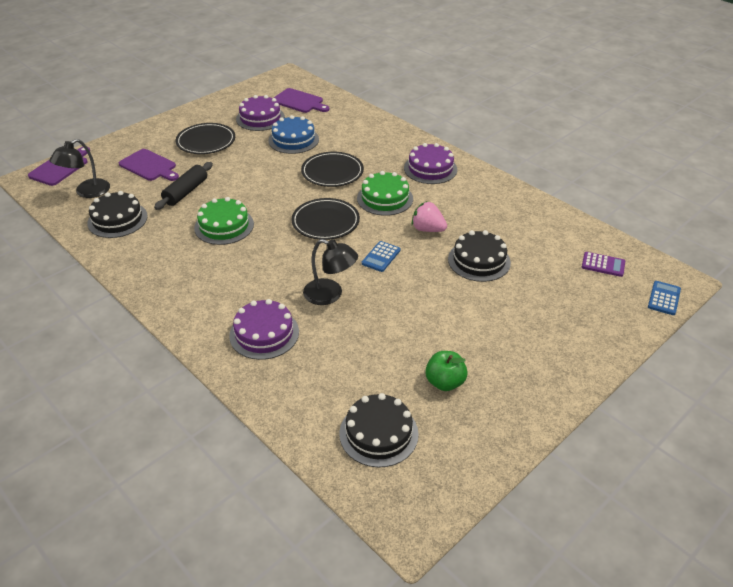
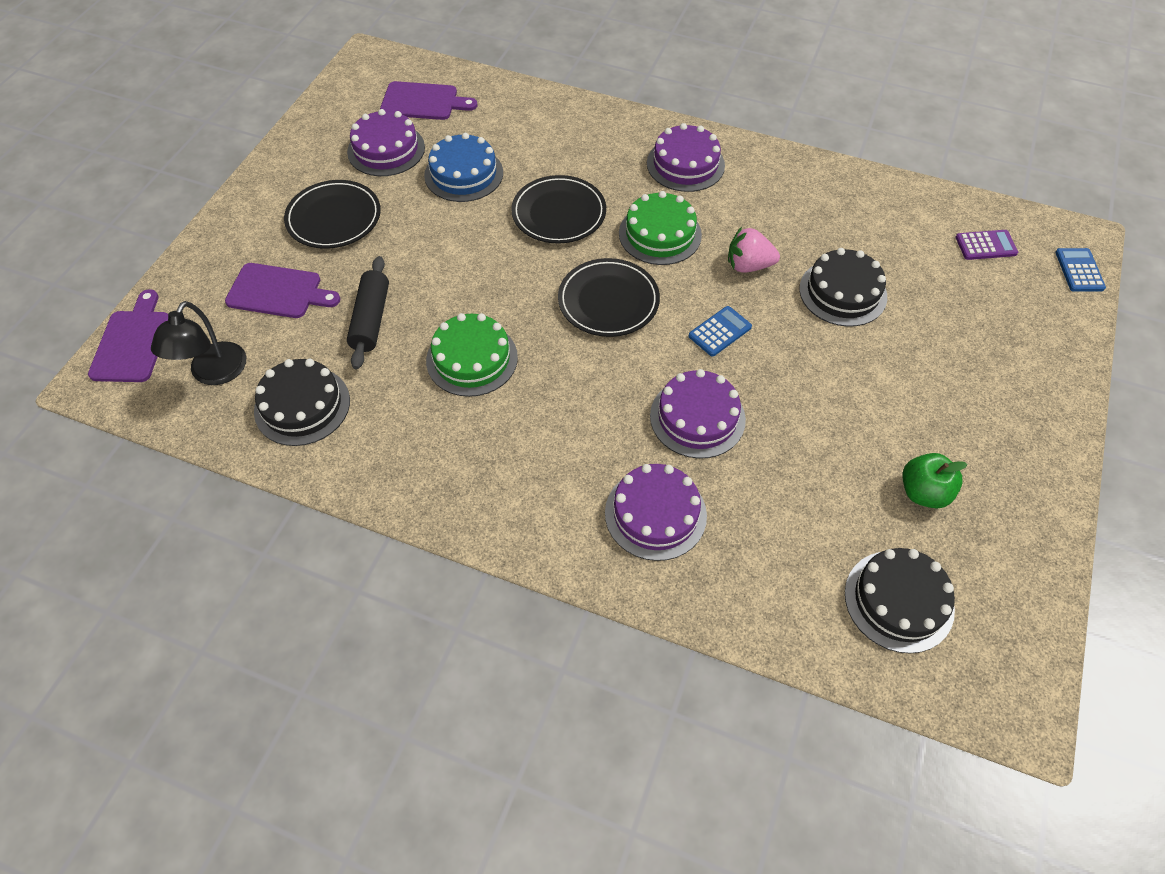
camera: 25 degrees left, 15 degrees up
(330, 295) = (697, 417): black lamp -> purple cake
(381, 257) = (720, 332): blue calculator -> blue calculator turned 135 degrees counterclockwise

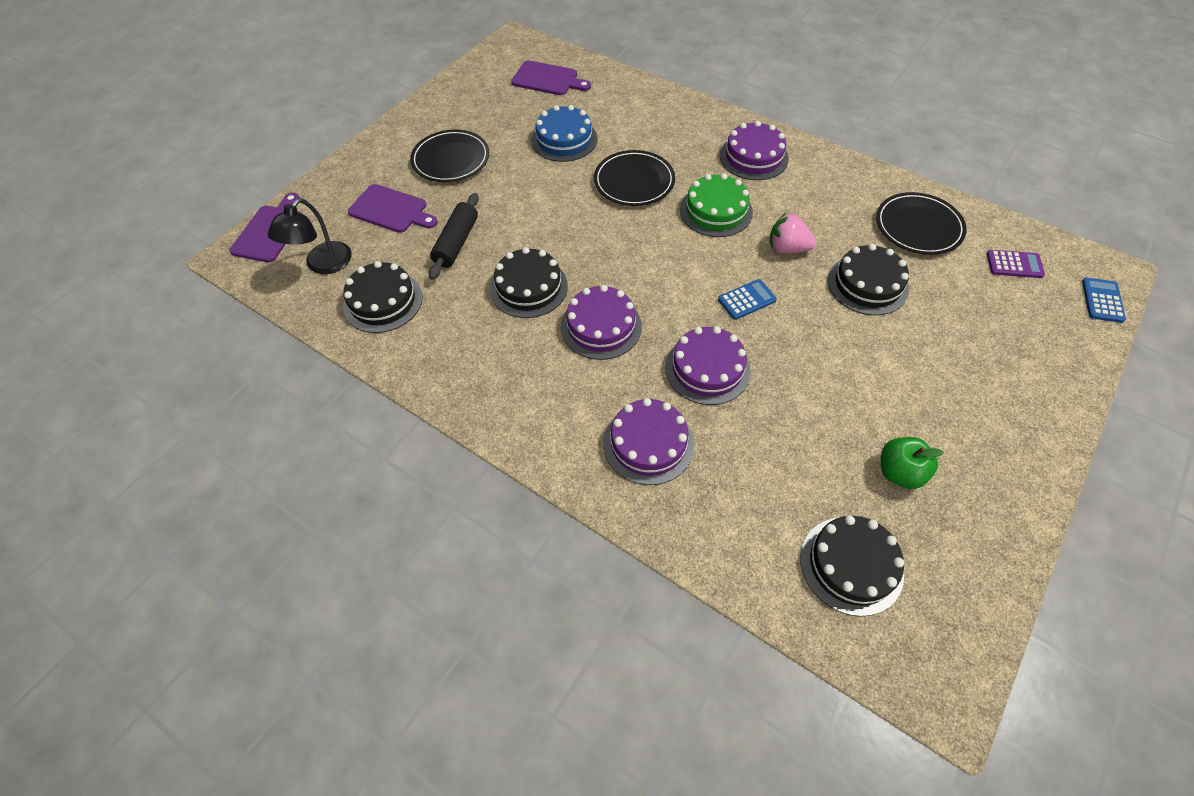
camera: 15 degrees right, 0 degrees up
(386, 149) = (507, 112): purple cake -> purple cake (601, 326)
(472, 359) = (528, 287): green cake -> black cake
(608, 301) = (656, 259): black plate -> black plate (918, 227)

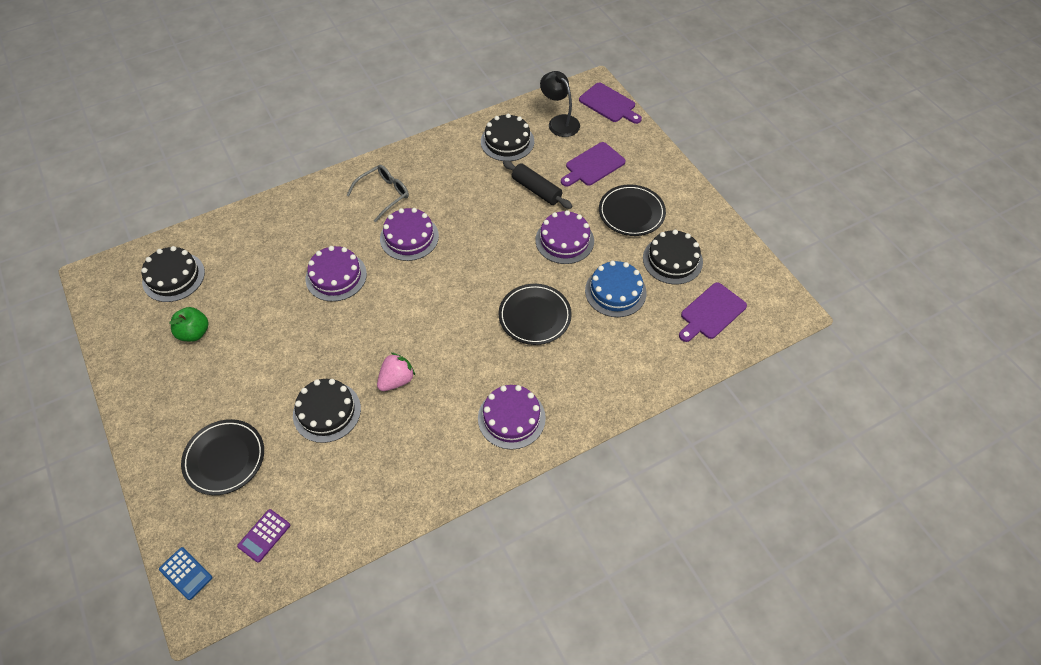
camera: 115 degrees right, 0 degrees up
(528, 287) = (469, 213): black cake -> black cake (672, 260)
(548, 388) = (383, 195): none -> grey glasses
(648, 443) = (312, 224): purple cake -> purple cake (564, 240)
(716, 211) = (467, 354): green cake -> none
(747, 300) = (370, 327): blue calculator -> none
(918, 227) = (351, 492): black plate -> black plate (224, 458)

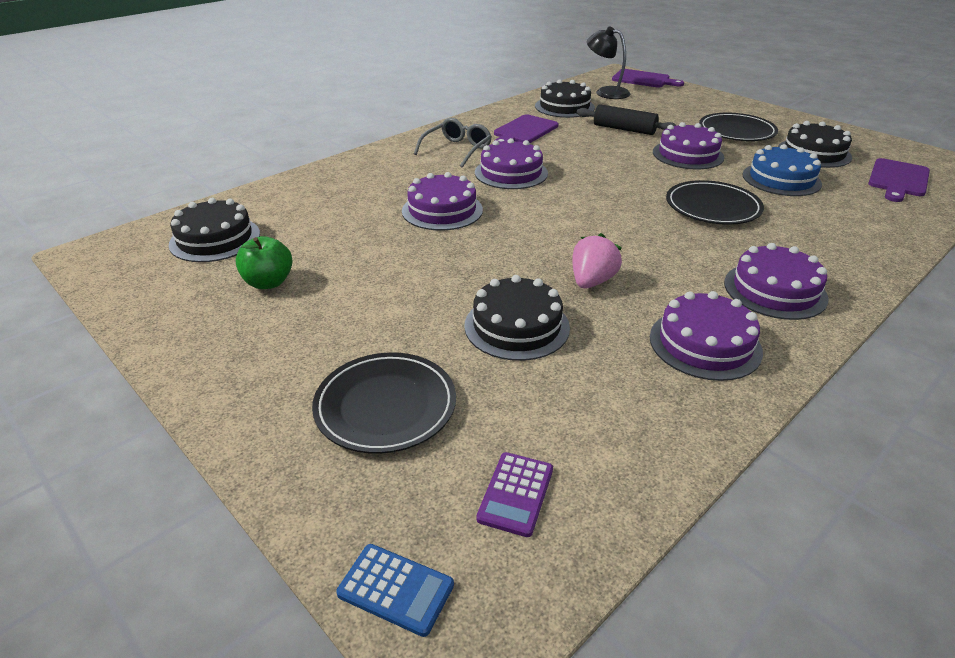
camera: 15 degrees left, 20 degrees down
(431, 455) = (705, 344): none -> purple cake
(593, 165) = (666, 110): purple cutting board -> purple cutting board (524, 131)

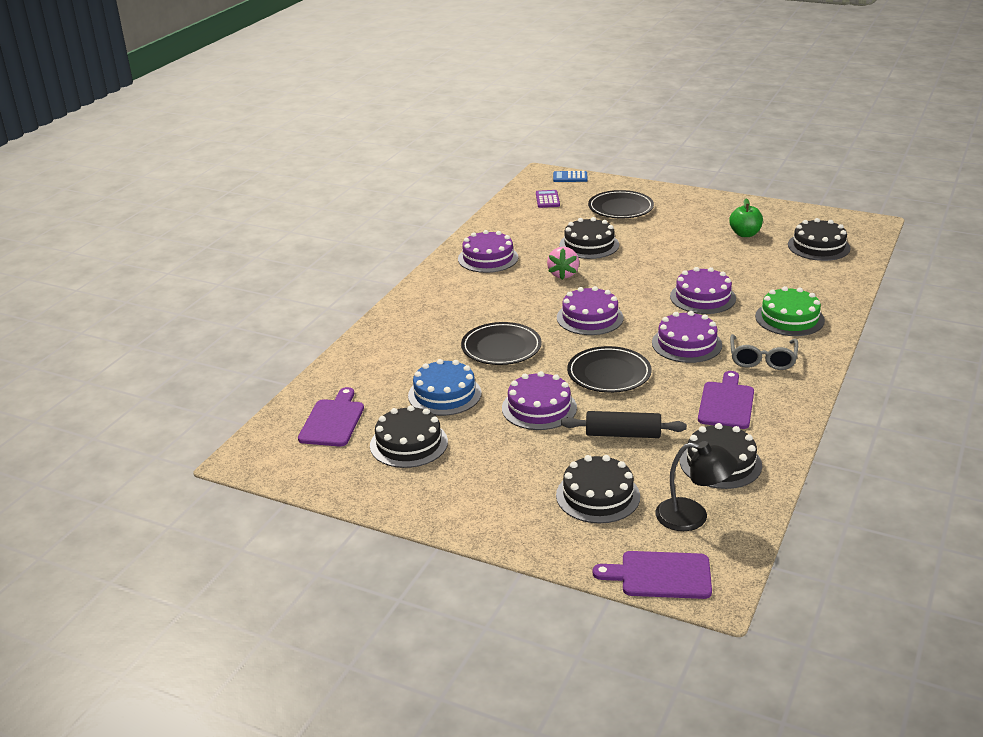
camera: 160 degrees right, 5 degrees down
(384, 173) = (789, 318): none -> green cake
(663, 107) = (598, 496): none -> black cake
(736, 131) = (495, 464): black plate -> black plate (609, 373)
(775, 290) = (451, 293): purple cake -> purple cake (590, 318)

